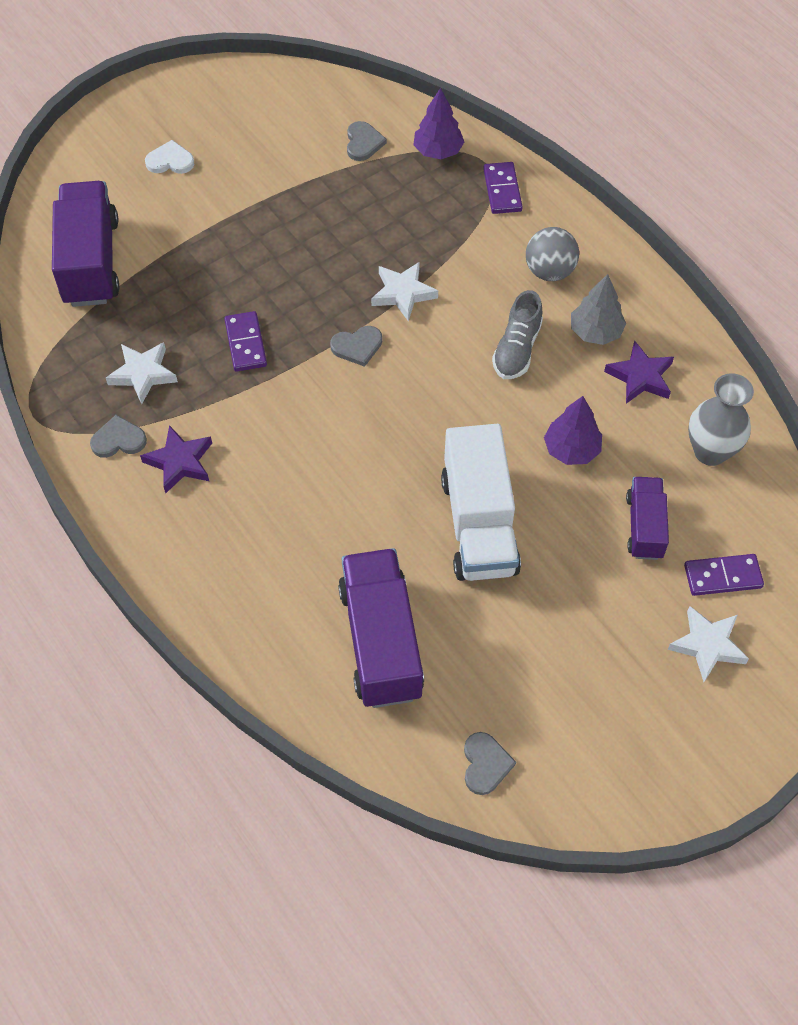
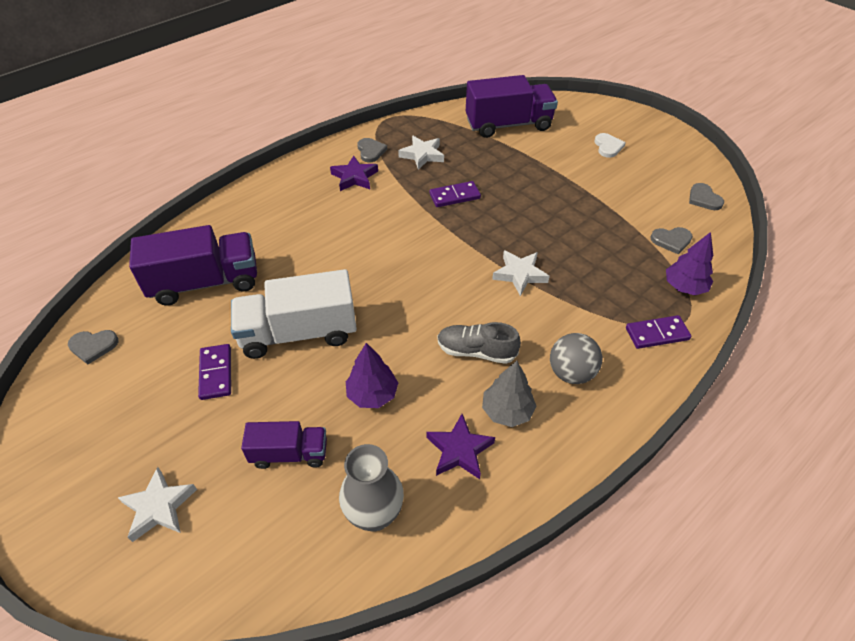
camera: 85 degrees right, 10 degrees down
(357, 346) = (462, 252): grey heart -> grey heart (704, 199)
(722, 576) = (229, 523): purple domino -> purple domino (216, 373)

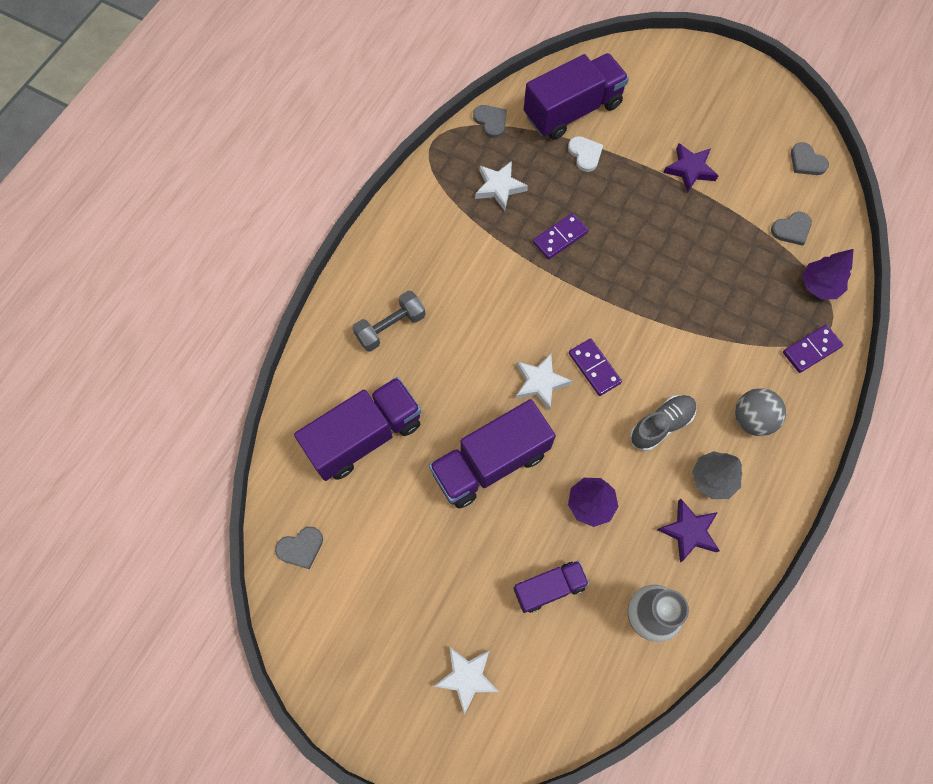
camera: 20 degrees left, 20 degrees up
(216, 373) = (437, 534): purple domino -> purple domino (594, 368)
(278, 217) = (390, 327): none -> grey dumbbell
(299, 333) = (490, 463): white truck -> purple truck
(354, 177) = (442, 244): purple star -> purple star (690, 169)
(371, 151) = (440, 199): grey heart -> grey heart (491, 121)
(476, 351) = (661, 425): grey shoe -> grey shoe turned 150 degrees clockwise
(519, 274) = (665, 321): white star -> white star (540, 383)
(608, 147) = (690, 113): white heart -> white heart (585, 154)

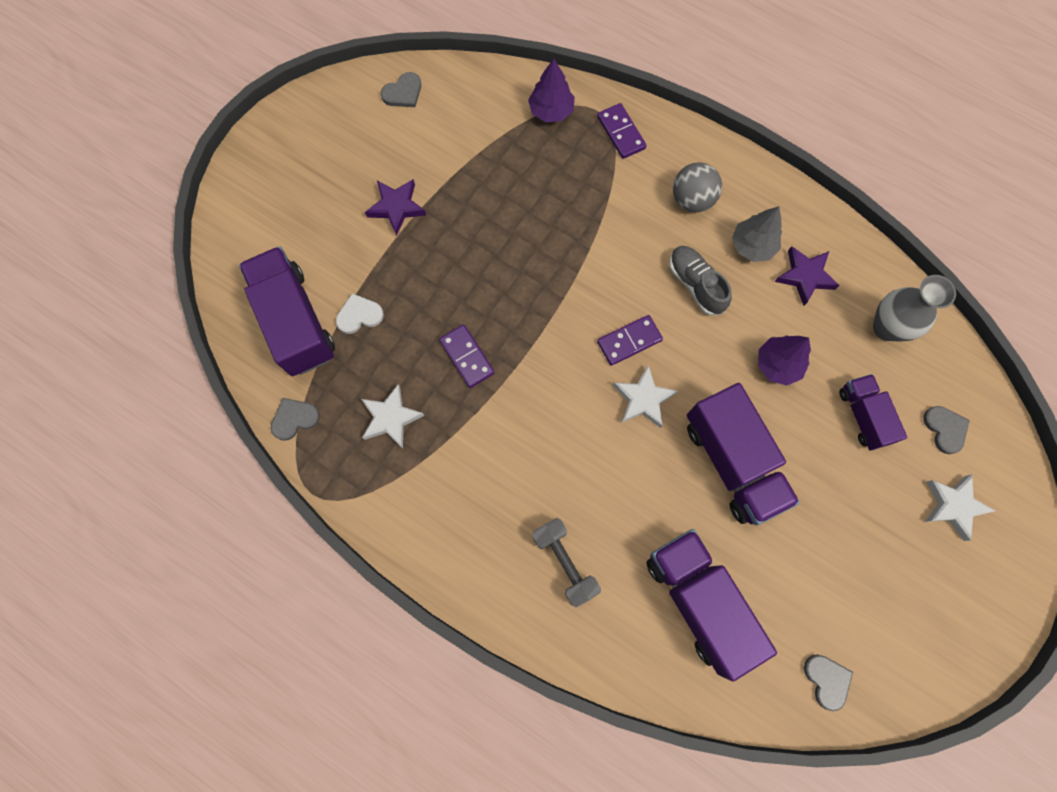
camera: 85 degrees left, 5 degrees up
(791, 229) = (484, 123): grey heart -> grey heart (945, 429)

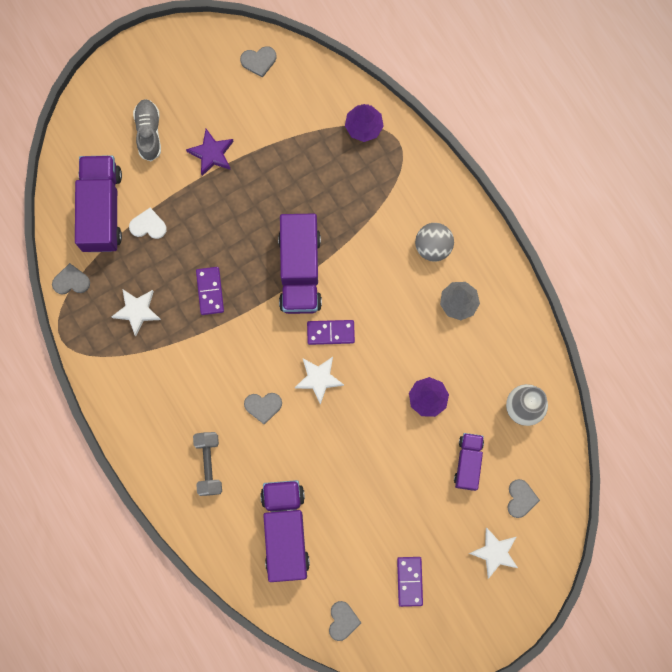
camera: 25 degrees right, 5 degrees up
(595, 461) = (263, 406): none -> grey heart
(621, 133) = (408, 168): purple domino -> purple domino (410, 581)
(695, 284) = (400, 312): grey shoe -> grey shoe (149, 132)
(732, 462) = (358, 451): purple truck -> purple truck (300, 270)
(805, 276) = (484, 343): purple star -> none

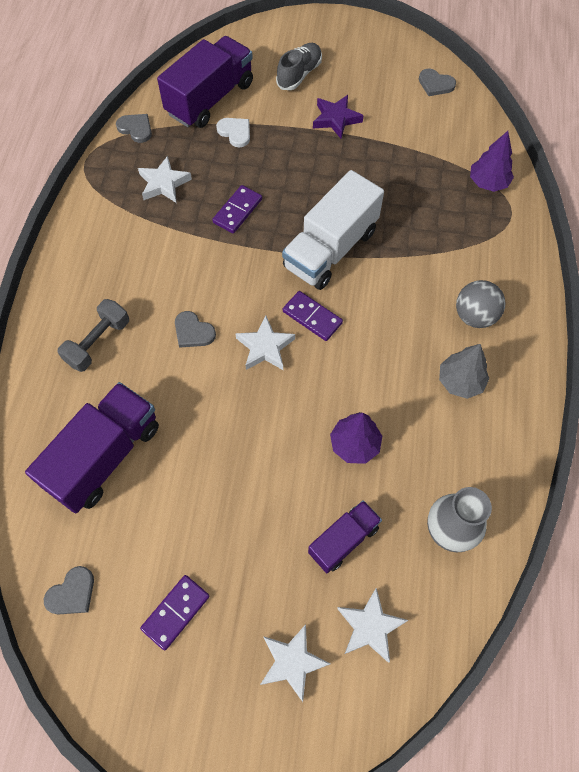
camera: 40 degrees right, 15 degrees down
(300, 270) = (330, 249): purple truck -> white truck
(521, 499) = (370, 627): grey heart -> white star

